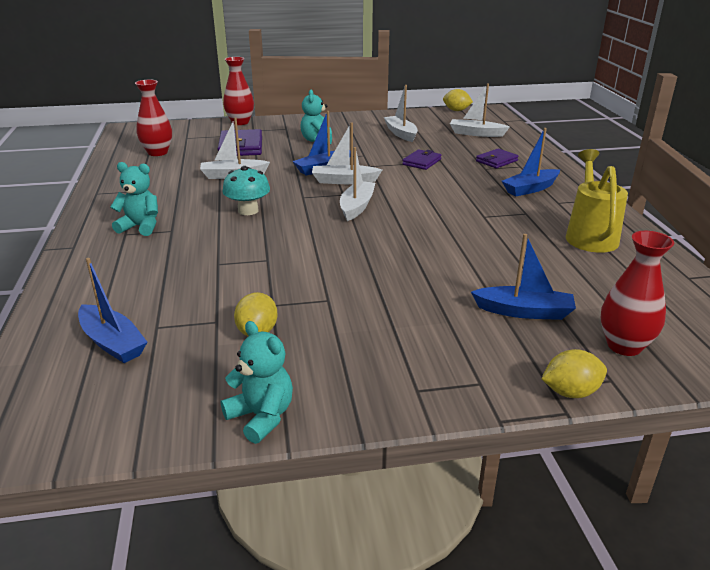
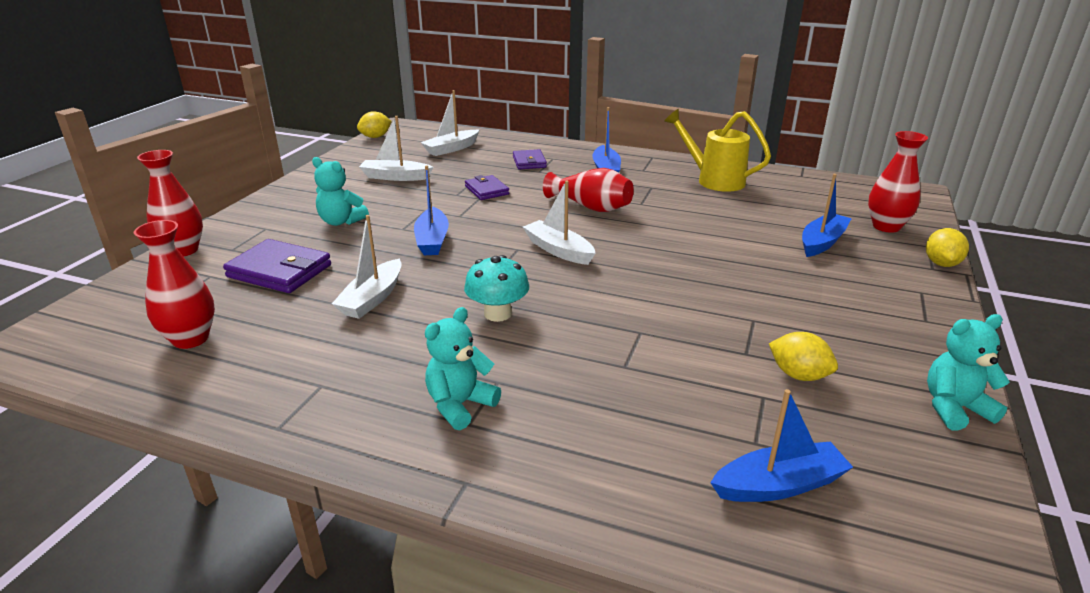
camera: 60 degrees left, 0 degrees up
(344, 181) = (483, 239): white boat -> none
(446, 200) = (591, 207): none -> red vase

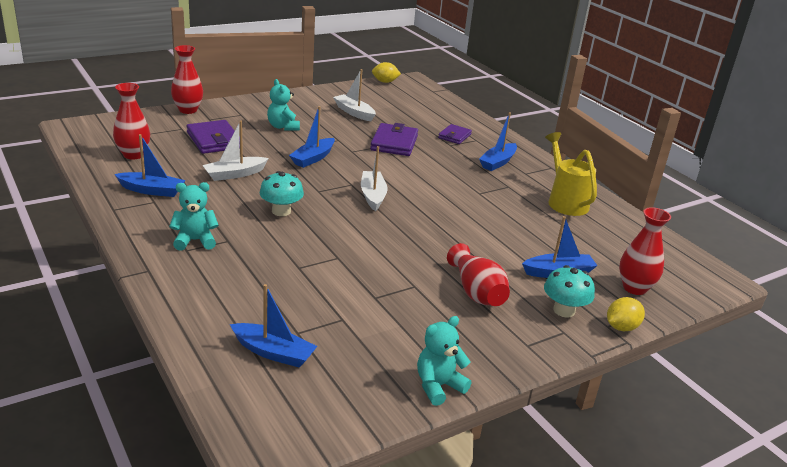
camera: 35 degrees right, 0 degrees up
(295, 372) = (152, 190): none -> blue boat
(451, 149) = (419, 107): white boat -> none
(486, 190) = (394, 143): purple wallet -> purple wallet, size x1.62
(591, 207) = (441, 180): red vase -> red vase (476, 292)
(798, 375) = (382, 322): yellow lemon -> none
(886, 273) = (564, 310): none -> turquoise mushroom
(954, 408) = (438, 386): turquoise teddy bear -> turquoise teddy bear turned 60 degrees counterclockwise

